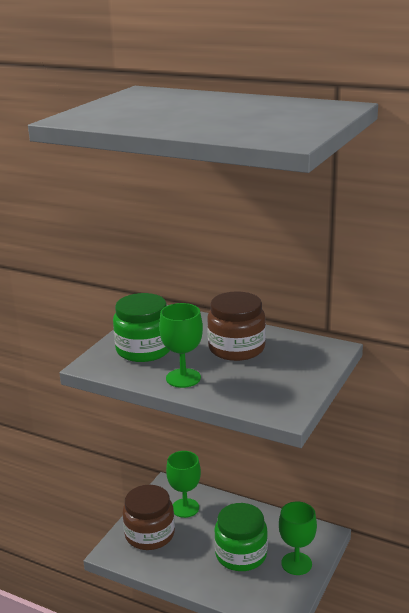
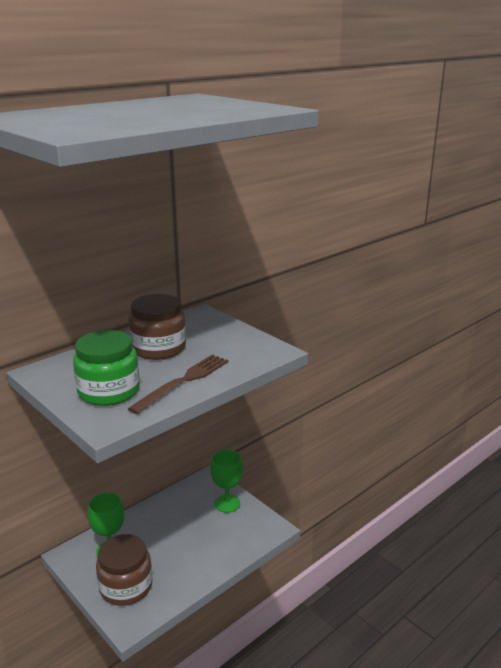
camera: 70 degrees left, 0 degrees up
(183, 378) = (183, 381): green goblet -> brown fork
(241, 554) = (196, 531): green jar -> none

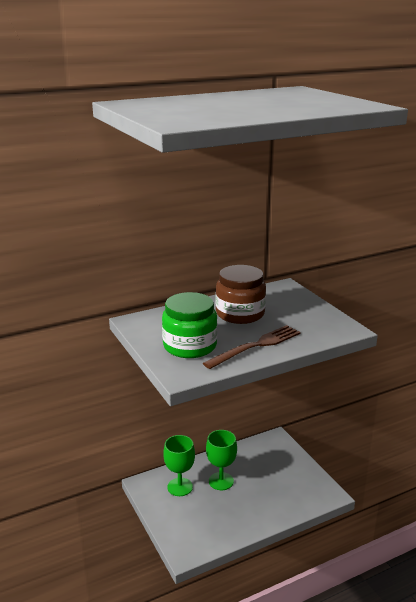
camera: 15 degrees right, 0 degrees up
(126, 586) = (188, 520): brown jar -> none
(227, 503) = (290, 464): green goblet -> green goblet (221, 481)

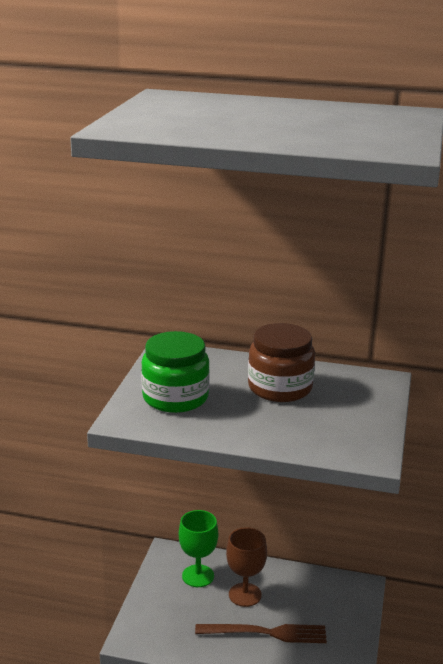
camera: 40 degrees right, 0 degrees up
(221, 481) = (245, 595): green goblet -> brown goblet
(256, 346) = (238, 427): brown fork -> brown fork (266, 633)

